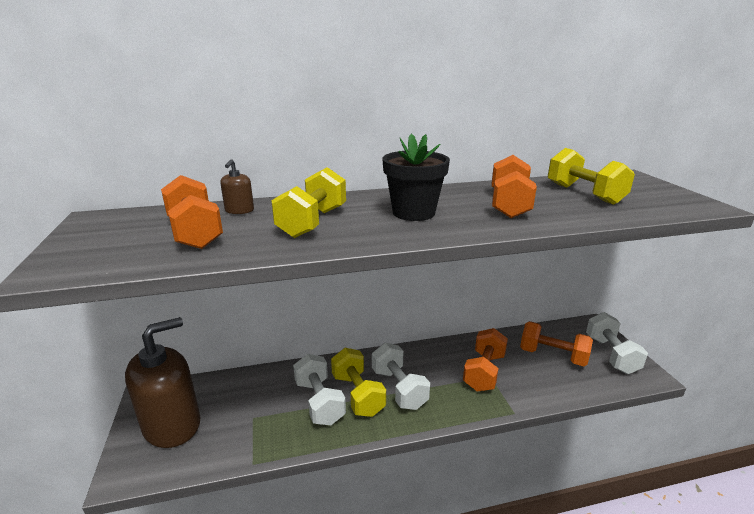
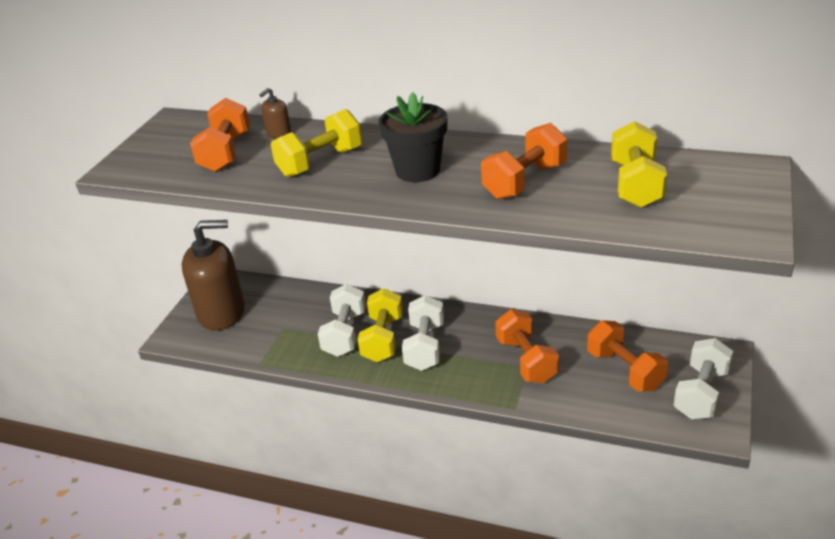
camera: 35 degrees right, 10 degrees up
(484, 372) = (526, 360): orange dumbbell -> orange dumbbell turned 75 degrees counterclockwise

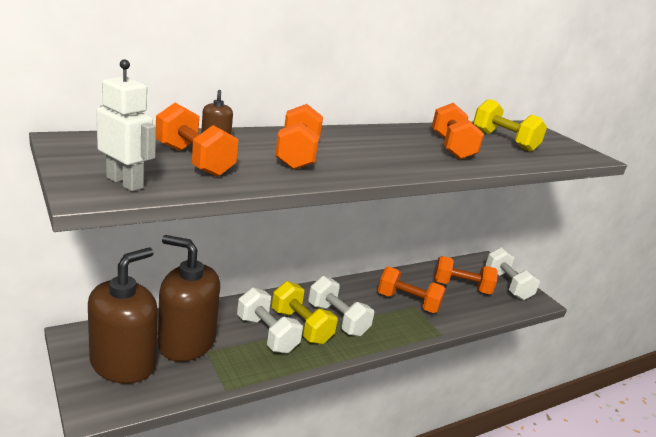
camera: 55 degrees left, 10 degrees down
(148, 165) = (125, 183): none -> white robot
(279, 314) = (186, 342): none -> brown soap dispenser
(320, 162) = (297, 155): yellow dumbbell -> orange dumbbell
(417, 170) = (378, 151): black flower pot -> none

